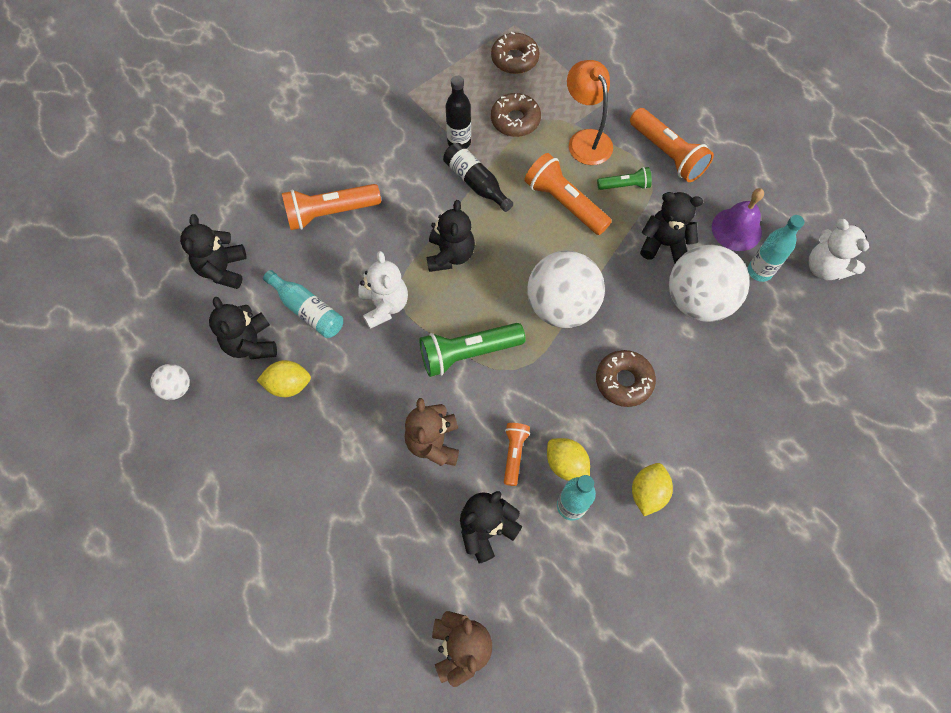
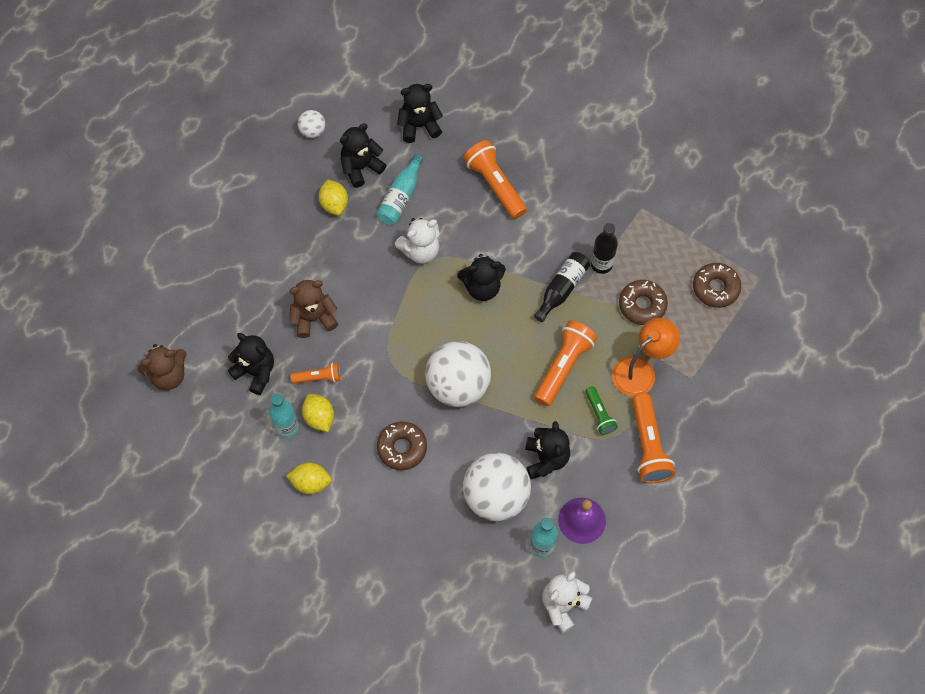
camera: 75 degrees right, 0 degrees up
(468, 353) = (395, 324): green flashlight -> none
(566, 464) = (319, 417): yellow lemon -> yellow lemon turned 60 degrees counterclockwise
(667, 154) = (648, 445): orange flashlight -> orange flashlight turned 45 degrees counterclockwise

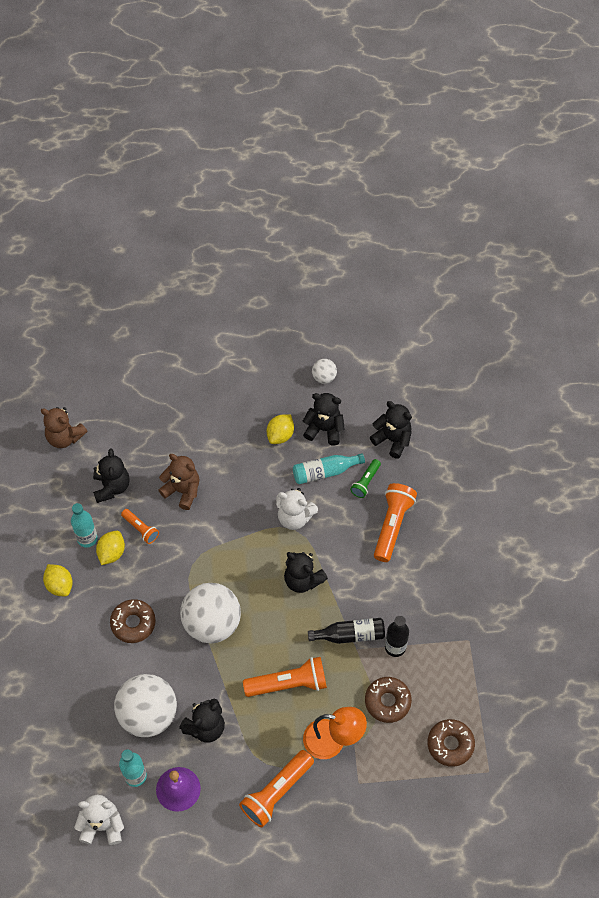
camera: 50 degrees right, 5 degrees down
(599, 414) = (272, 738): green flashlight -> green flashlight (365, 482)

